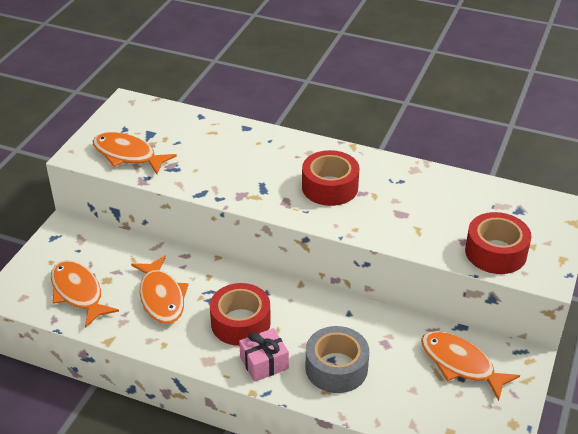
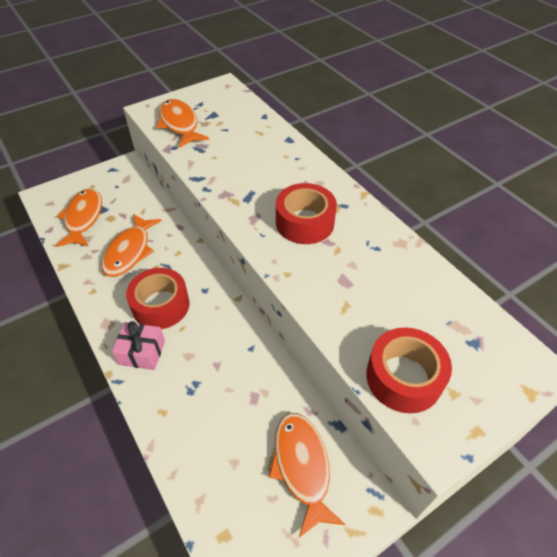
camera: 35 degrees right, 10 degrees up
(336, 368) = (191, 394): grey tape -> none

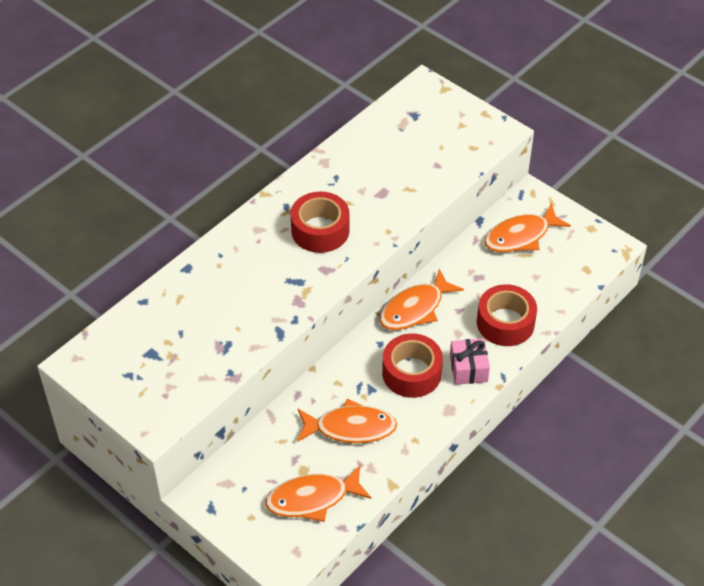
camera: 105 degrees left, 0 degrees up
(179, 124) = (181, 381): orange fish -> orange fish (415, 309)
(404, 377) = (460, 150): red tape -> red tape (505, 323)

